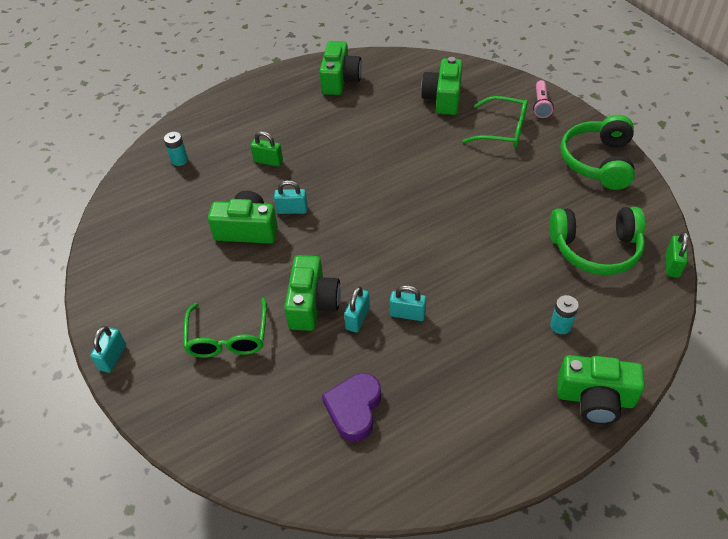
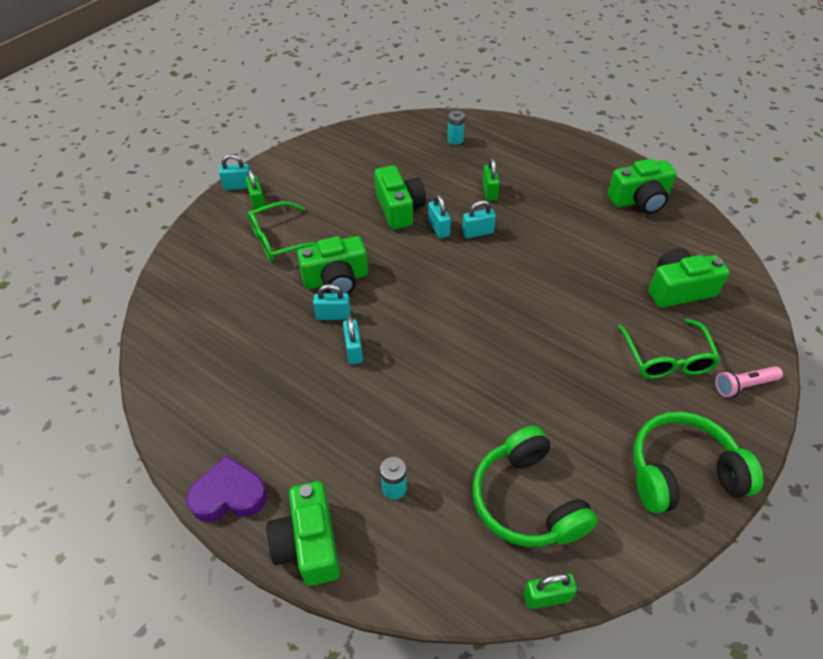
camera: 65 degrees right, 0 degrees up
(154, 344) = (257, 202): none -> green padlock
(314, 186) = (477, 232): none -> turquoise padlock
(354, 409) = (235, 344): purple heart -> purple heart (229, 495)

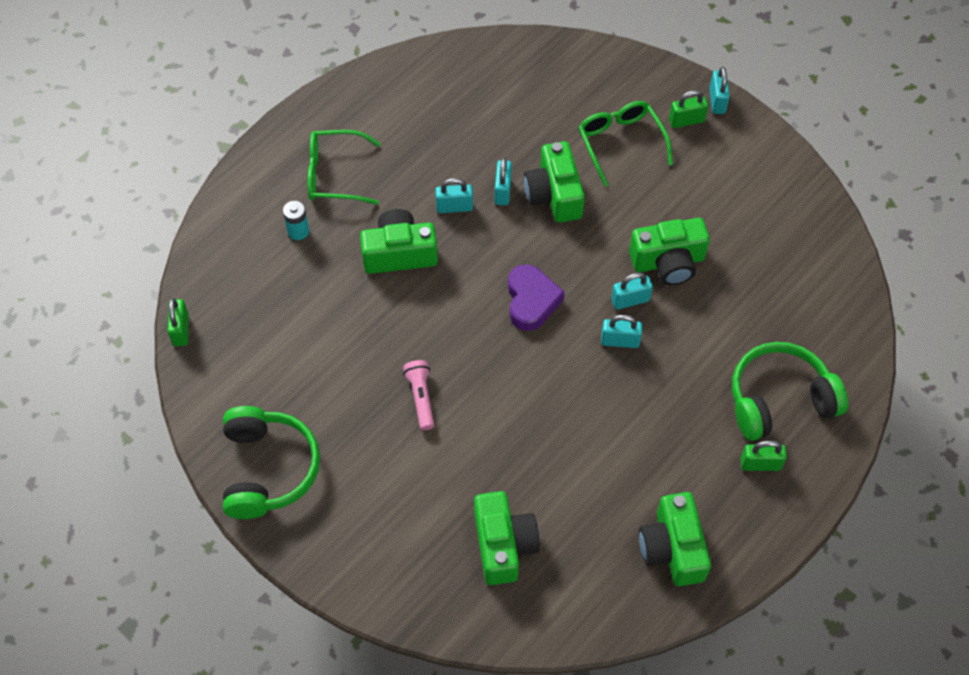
camera: 95 degrees right, 10 degrees up
(229, 495) = (315, 115): purple heart -> purple heart (531, 301)
(308, 544) = (261, 169): green camera -> green camera (399, 253)
(455, 140) = (812, 340): turquoise battery -> none
(477, 232) = (620, 341): turquoise padlock -> turquoise padlock turned 75 degrees counterclockwise
(489, 192) = (697, 366): green padlock -> green padlock (760, 464)
(527, 500) = (266, 331): green headphones -> green headphones (779, 399)
(667, 358) = (403, 498): green glasses -> green glasses (335, 175)
(743, 385) = (356, 566): pink flashlight -> pink flashlight (421, 397)

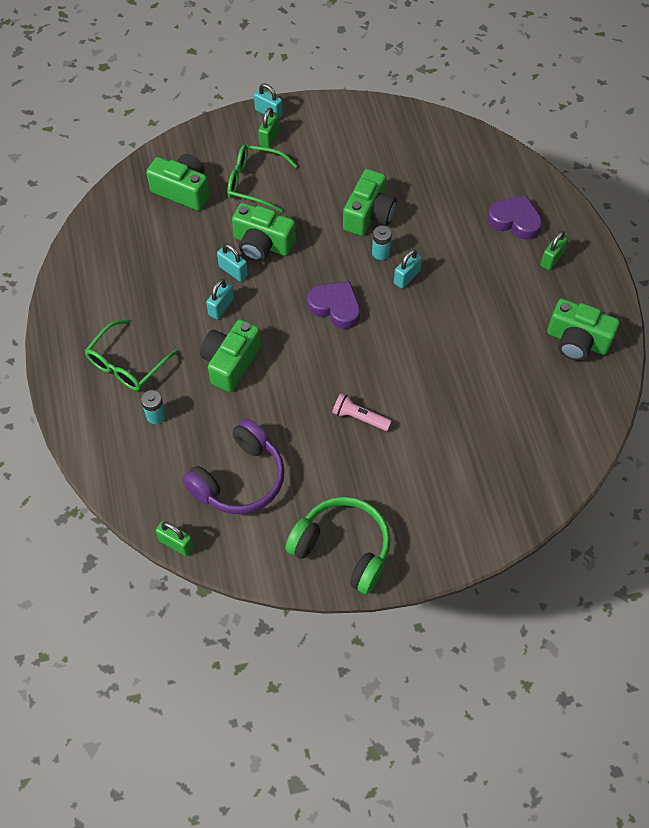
camera: 55 degrees left, 0 degrees up
(281, 338) = (239, 479): none -> purple headphones
(503, 545) = (508, 434): green camera -> green camera (182, 190)
(630, 300) = (380, 252): turquoise padlock -> turquoise battery
(779, 399) = (515, 221): green headphones -> purple heart

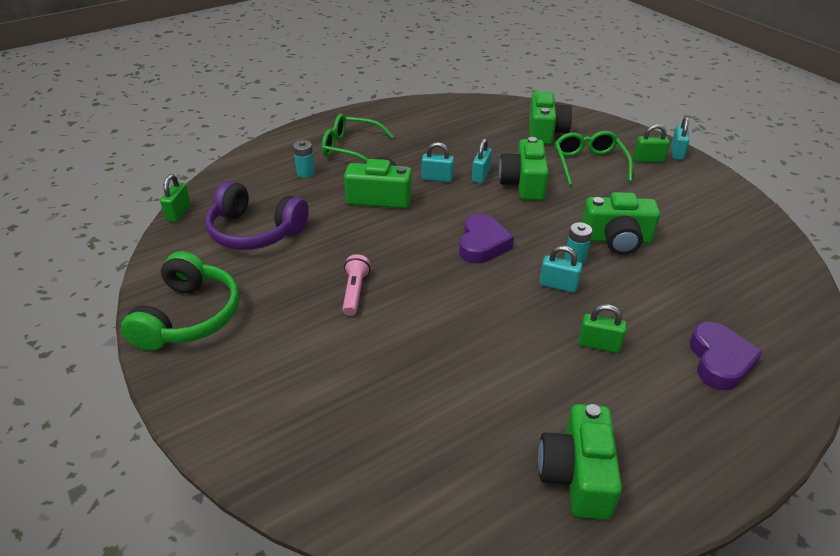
camera: 70 degrees right, 20 degrees down
(552, 259) = (693, 414): green padlock -> green padlock (599, 345)

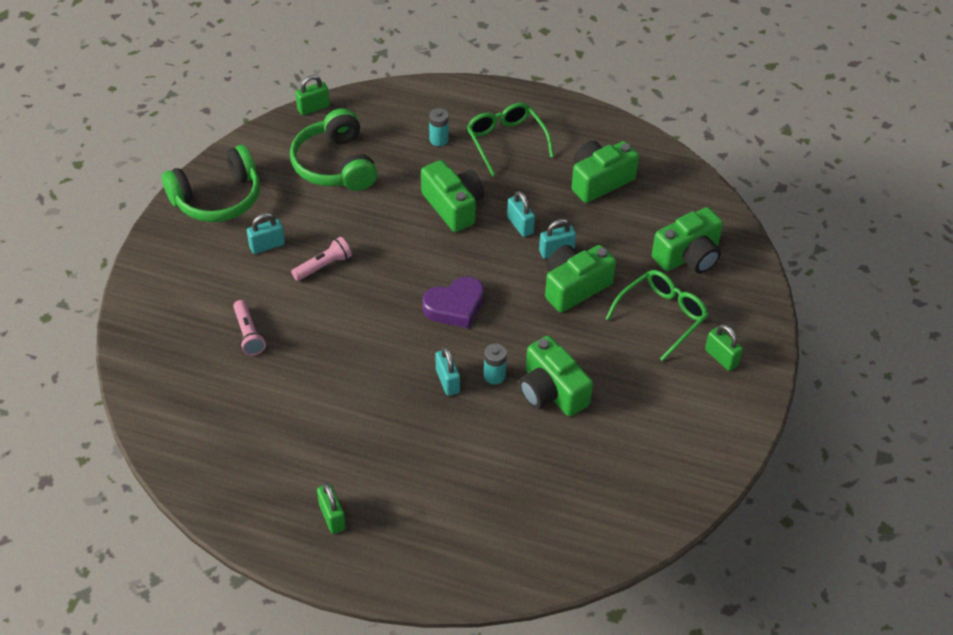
camera: 50 degrees right, 10 degrees up
(255, 231) = (335, 165): purple headphones -> green headphones
(378, 381) = (248, 334): none -> pink flashlight
(577, 475) = (257, 482): green camera -> green camera (599, 181)
(599, 345) = (398, 439): green padlock -> green padlock (332, 517)
(676, 153) = (761, 374): turquoise padlock -> turquoise padlock (267, 245)
(719, 361) = (448, 522): purple heart -> none

